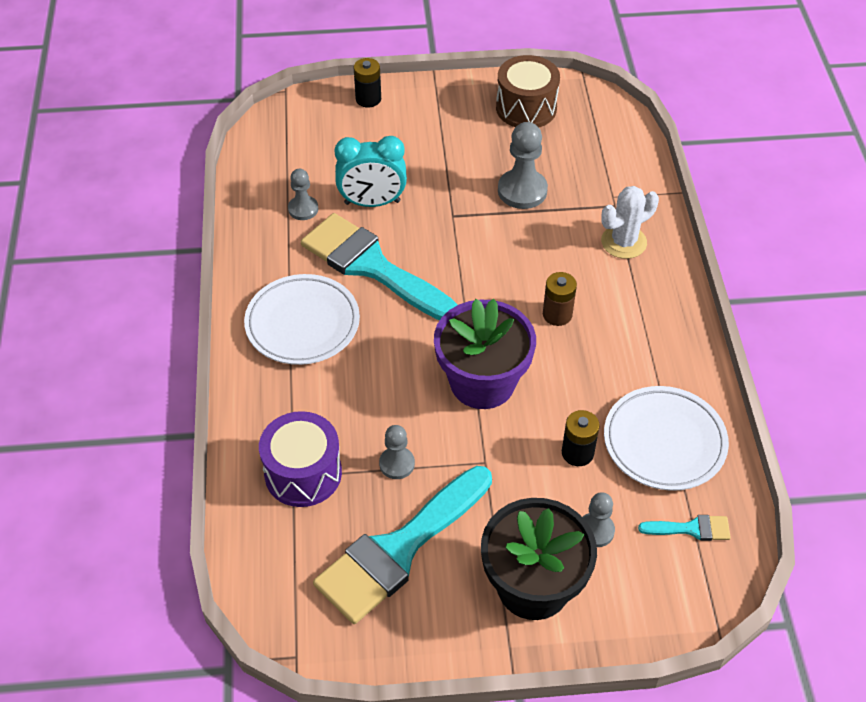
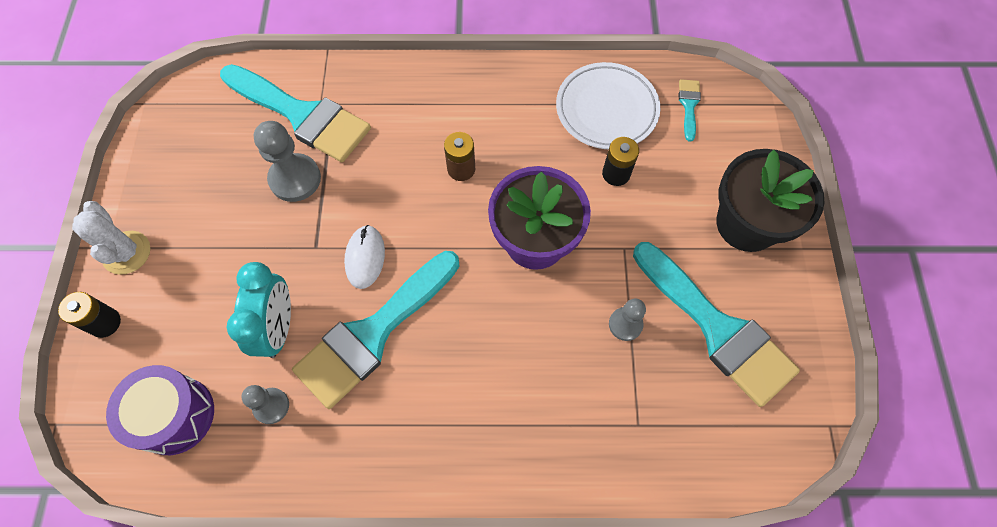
camera: 85 degrees left, 15 degrees up
(302, 324) = (444, 410): white plate -> none
(303, 473) = (635, 414): purple drum -> purple drum (175, 415)
(446, 251) = (365, 258): none -> white mouse
(526, 108) = (174, 161): brown drum -> none
(595, 185) = (302, 115): none -> turquoise brush
(595, 530) = (692, 171): grey pawn -> none
(623, 242) = (381, 103): white cactus -> white cactus (126, 253)

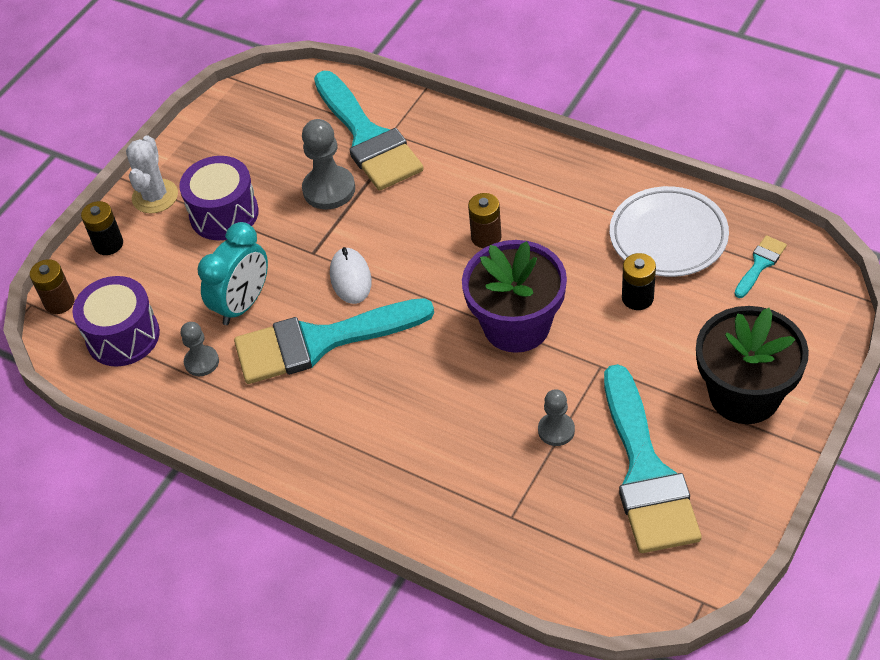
camera: 35 degrees right, 15 degrees down
(86, 408) = (59, 302): none -> brown battery
(207, 243) = (224, 214): none -> purple drum
(365, 258) = (350, 278): white mouse -> white mouse turned 45 degrees counterclockwise

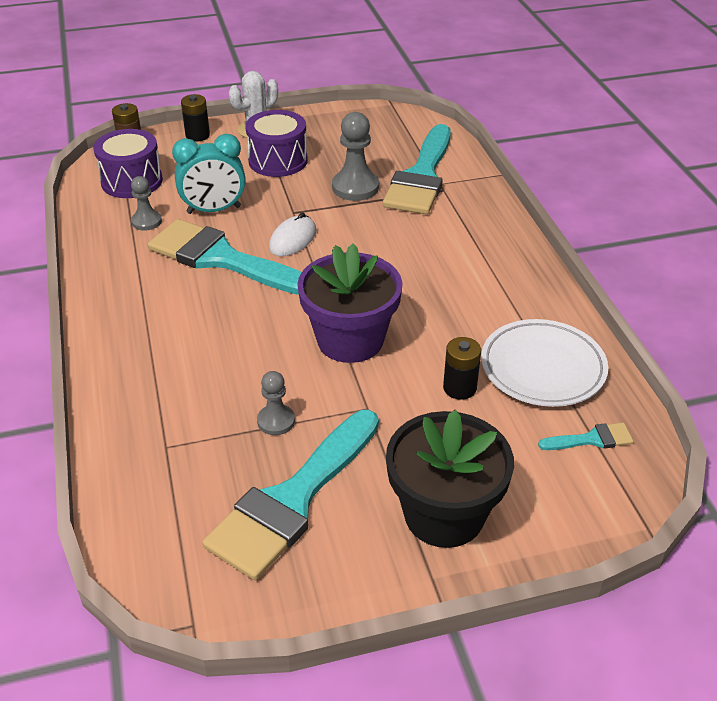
camera: 40 degrees right, 10 degrees down
(486, 237) = (411, 277): brown battery -> none

